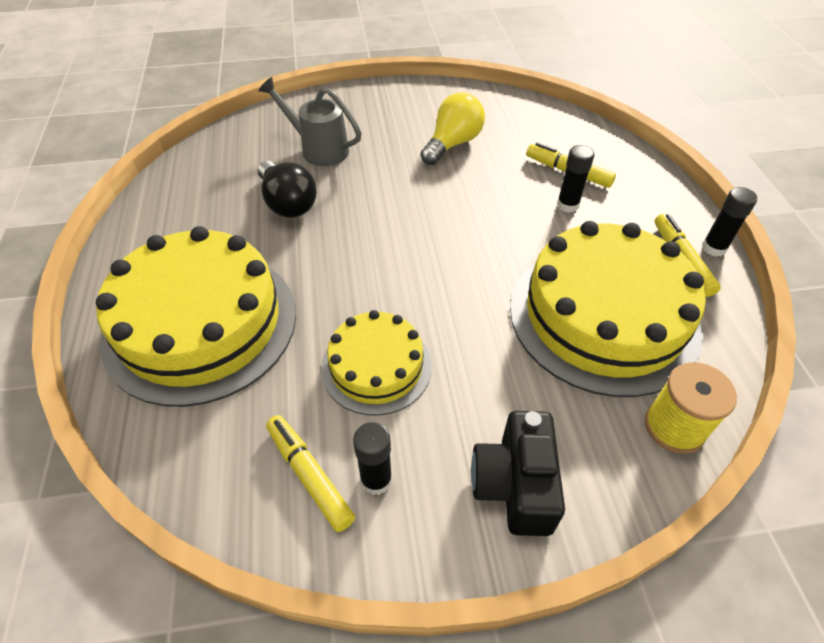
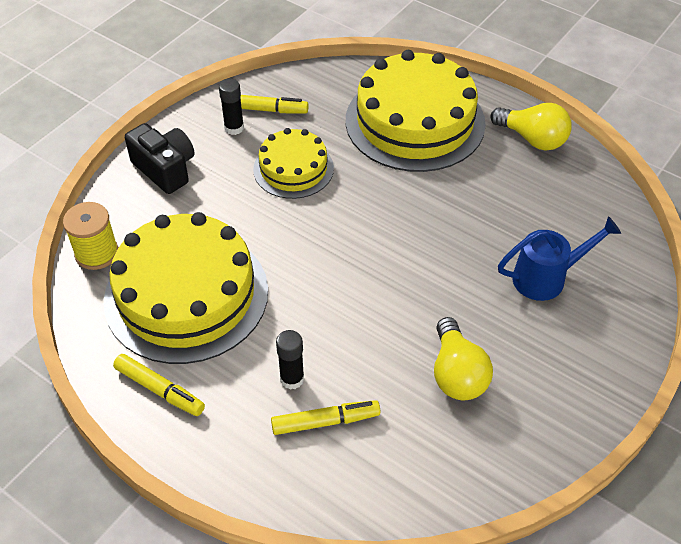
camera: 135 degrees right, 0 degrees up
(151, 231) = (532, 139): none -> yellow light bulb
(288, 203) = (490, 217): black light bulb -> none
(319, 149) = (546, 278): grey watering can -> blue watering can
(713, 248) = (139, 424): black glue stick -> none

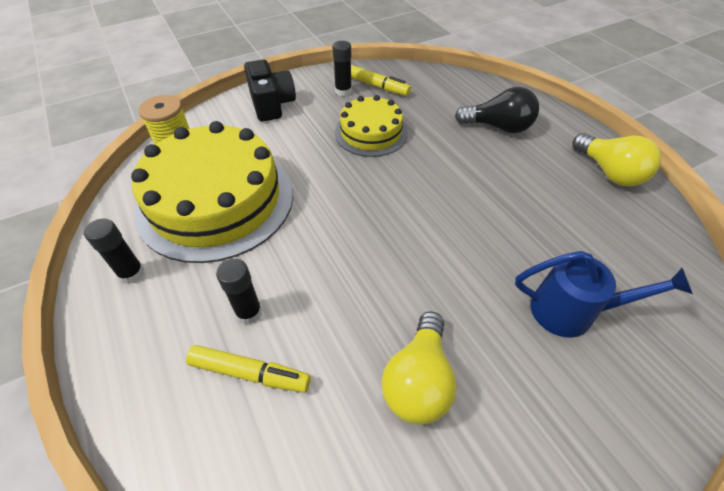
camera: 25 degrees right, 0 degrees up
(160, 389) = (132, 273): yellow marker -> black glue stick
(415, 121) = (498, 127): yellow cake -> black light bulb

